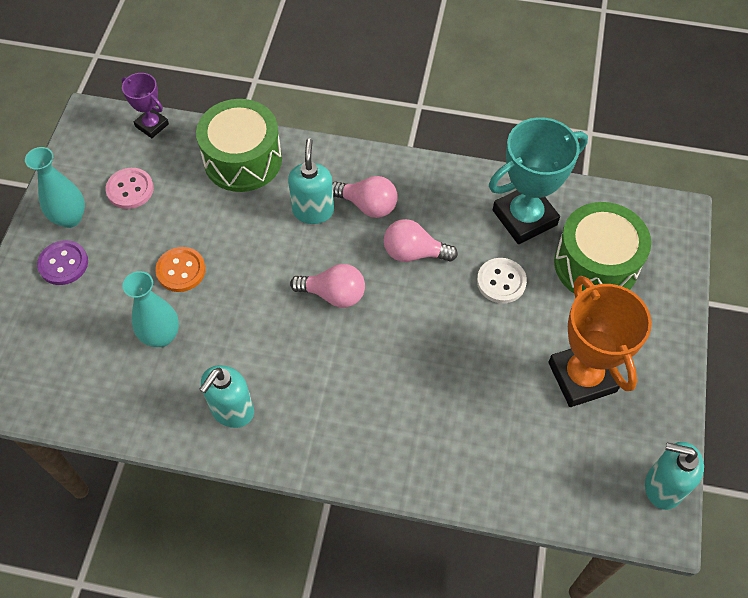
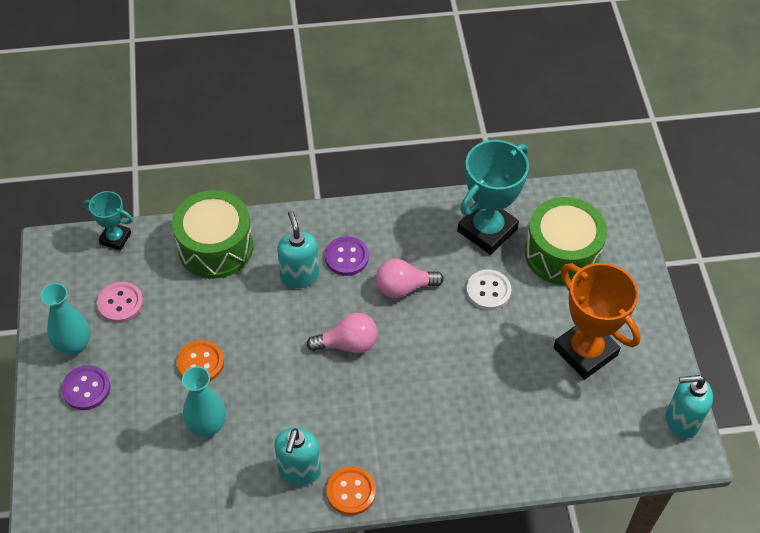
camera: 20 degrees left, 5 degrees down
(152, 125) = (115, 238): purple trophy -> turquoise trophy
(275, 449) = (351, 491): none -> orange button
(368, 205) = (346, 257): pink light bulb -> purple button

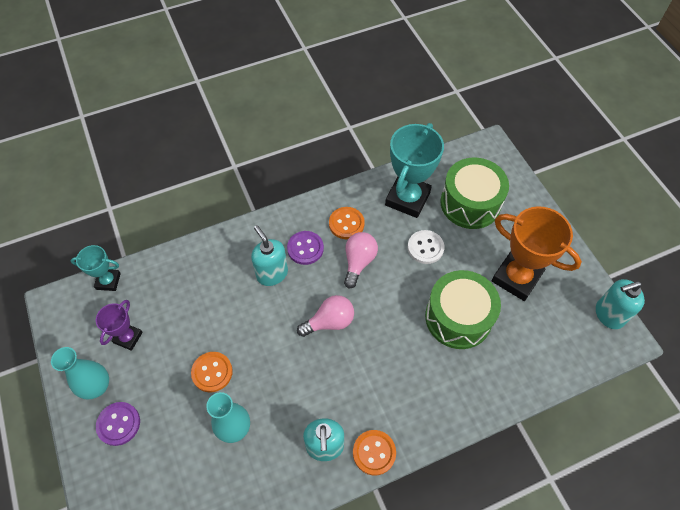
camera: 15 degrees left, 5 degrees up
(120, 303) = (128, 337): pink button -> purple trophy
(215, 247) = (195, 267): green drum -> green drum (458, 317)
(403, 287) = (358, 262): pink light bulb -> pink light bulb turned 135 degrees clockwise
(404, 241) = (346, 224): none -> orange button

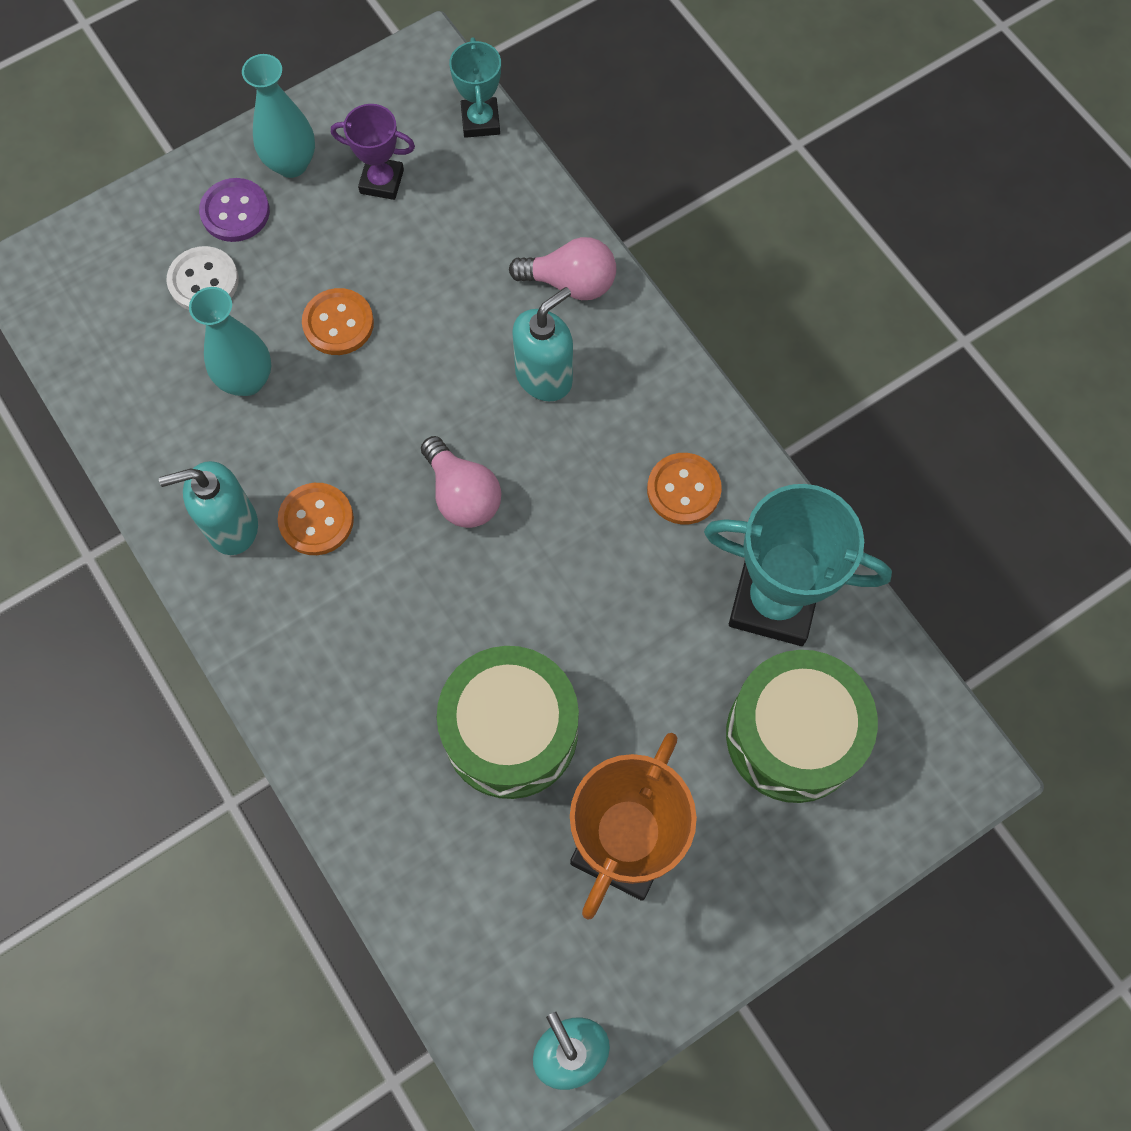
camera: 80 degrees right, 10 degrees up
(305, 248) = (610, 424): purple button -> none
(358, 262) = (599, 526): pink light bulb -> pink light bulb (571, 283)
(374, 452) = (229, 608): orange button -> orange button (316, 520)
(425, 247) = (659, 651): white button -> white button (203, 281)

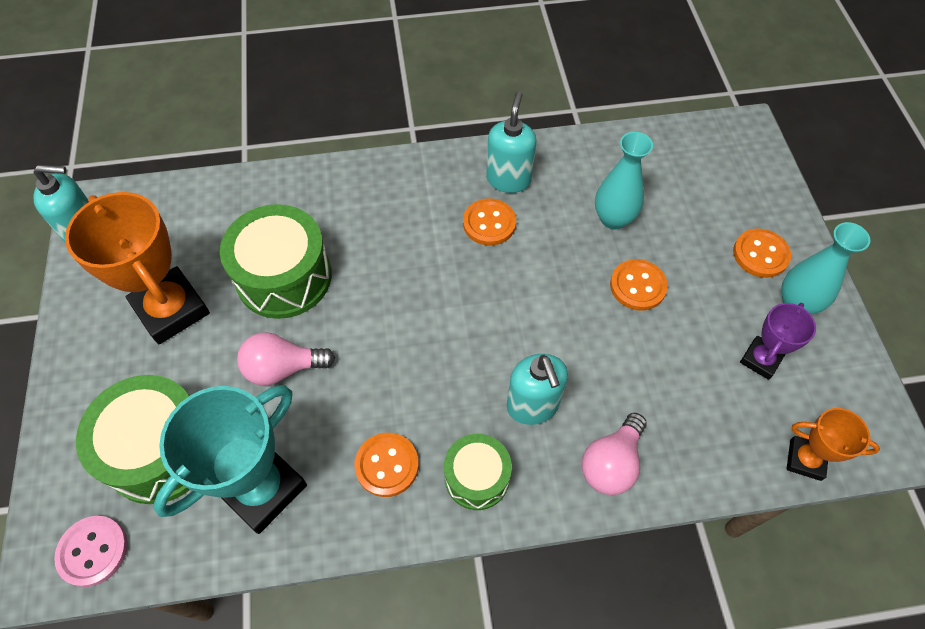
camera: 115 degrees right, 10 degrees down
(203, 281) = (705, 218): white button -> none
(235, 212) = (760, 254): purple button -> orange button
(462, 495) = (463, 312): pink light bulb -> pink light bulb (283, 368)
(480, 121) = (805, 460): turquoise trophy -> orange trophy
(650, 399) = (477, 477): none -> green drum
(926, 733) = (93, 551): none -> pink button

